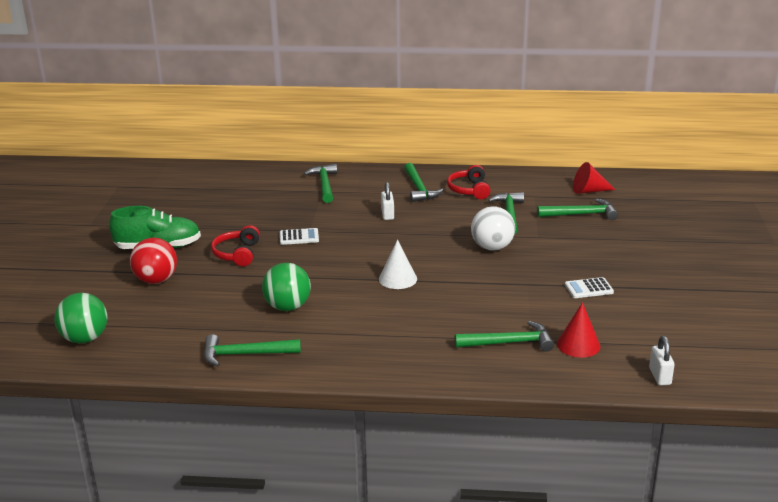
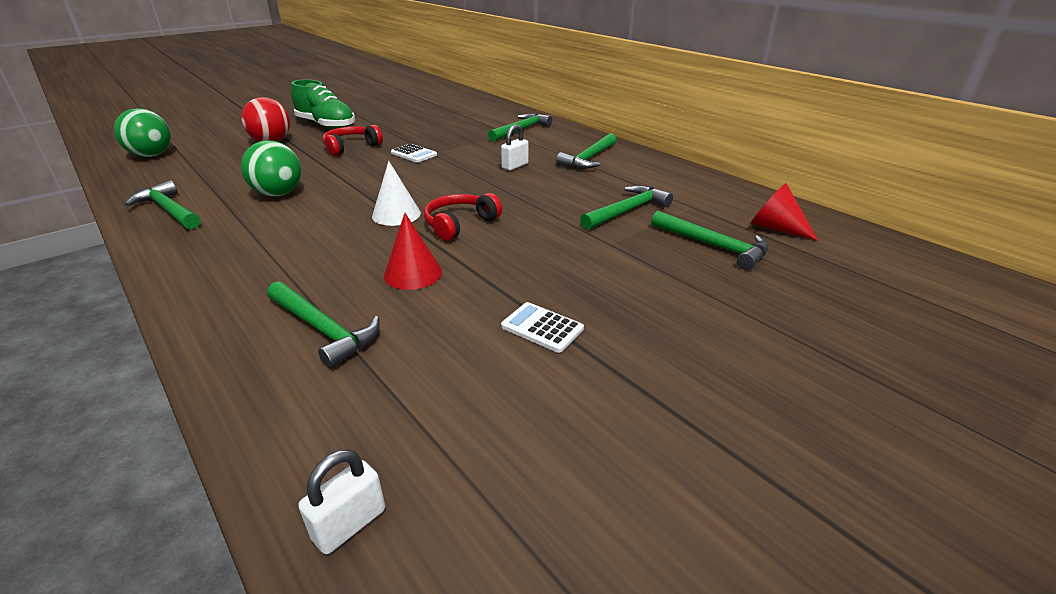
camera: 45 degrees right, 5 degrees up
(469, 190) = (634, 176): red headphones -> red headphones (459, 224)
(492, 247) = (539, 230): white ball -> none
(578, 345) = (373, 386): red cone -> red cone (413, 273)

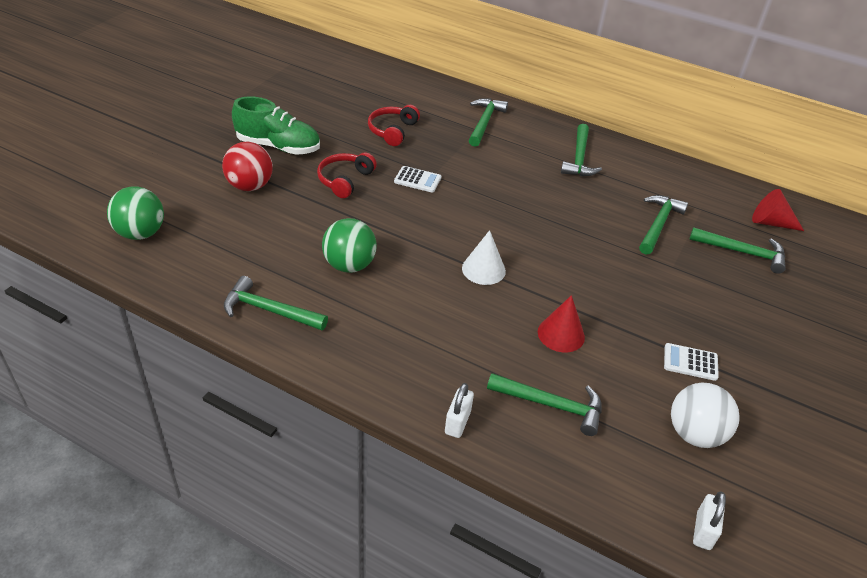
camera: 25 degrees left, 10 degrees up
(459, 224) = (546, 270): red headphones -> red headphones (392, 131)
(468, 401) = (695, 434): none -> white ball
(515, 166) = (525, 181): white padlock -> white padlock (457, 422)

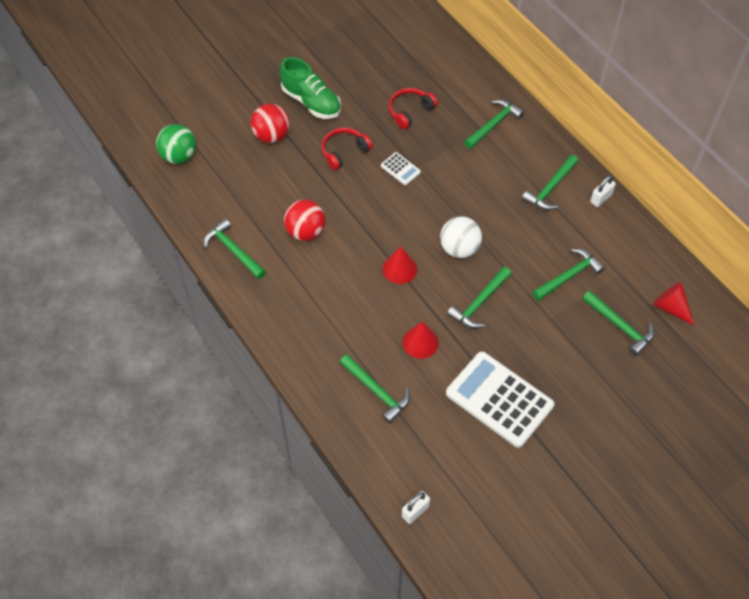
camera: 30 degrees right, 15 degrees up
(349, 265) = (305, 232): green ball -> red ball
(457, 422) = (308, 379): white padlock -> white padlock (601, 198)
(483, 269) = (399, 269): white cone -> red cone
(592, 275) = (479, 303): none -> green hammer
(690, 362) = (499, 399): white calculator -> white calculator, size x2.31
(695, 434) = (460, 450): white ball -> white ball (459, 248)

